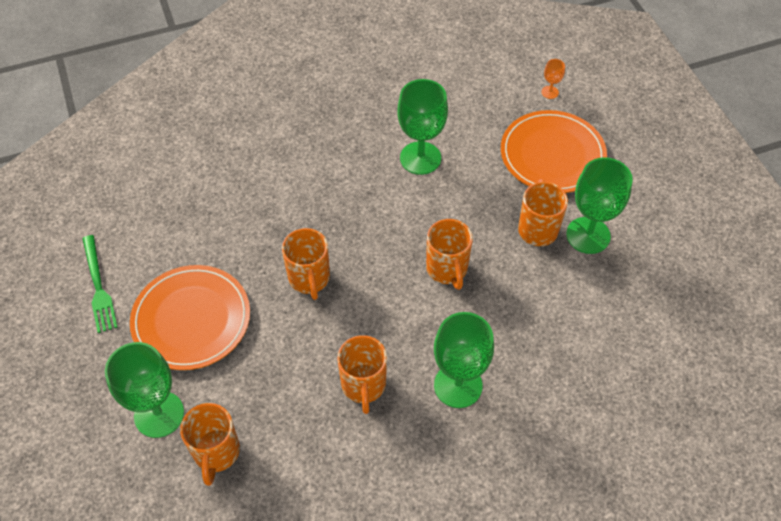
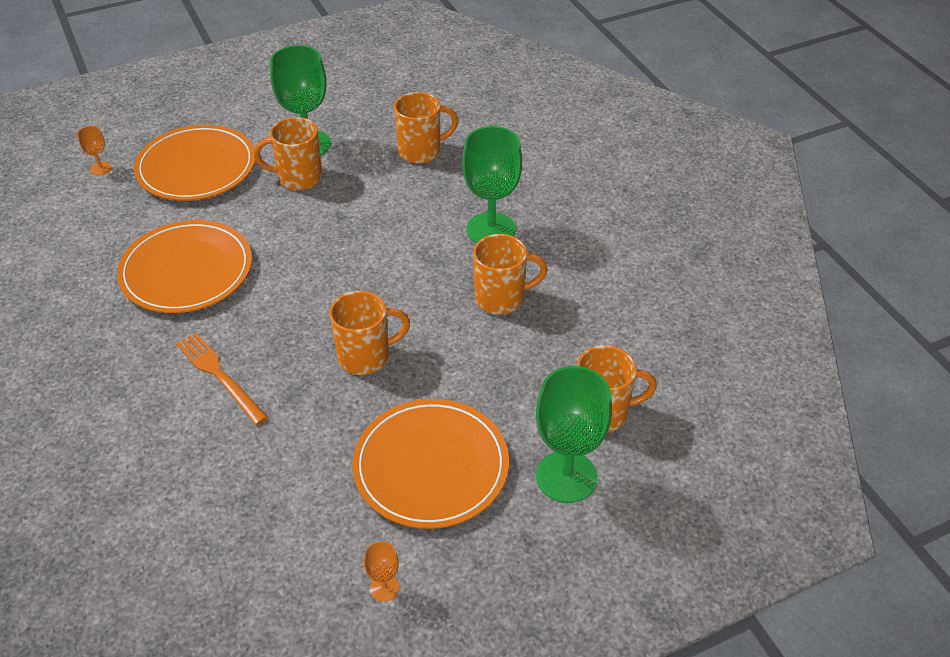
camera: 95 degrees left, 10 degrees down
(98, 286) = (384, 588): green fork -> orange goblet
(305, 185) = (219, 375): none -> orange fork
(420, 158) = (186, 271): green goblet -> orange plate
(447, 269) = (351, 242): orange mug -> orange mug (421, 151)

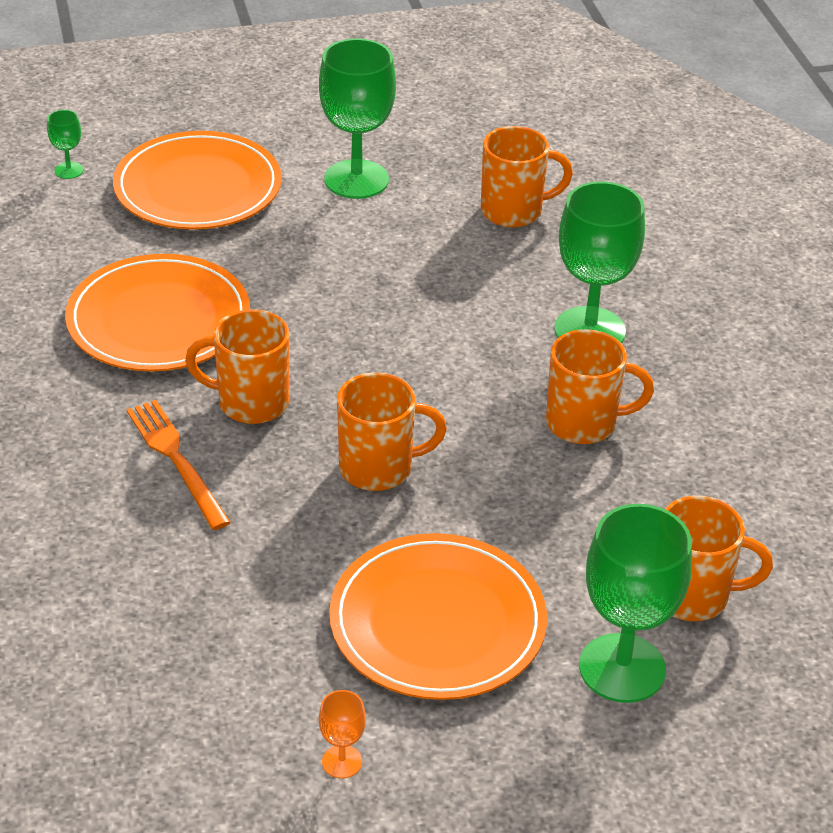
camera: 10 degrees right, 5 degrees down
(100, 168) = (69, 170): orange goblet -> green goblet
(298, 178) = (334, 222): orange mug -> orange mug (250, 403)

